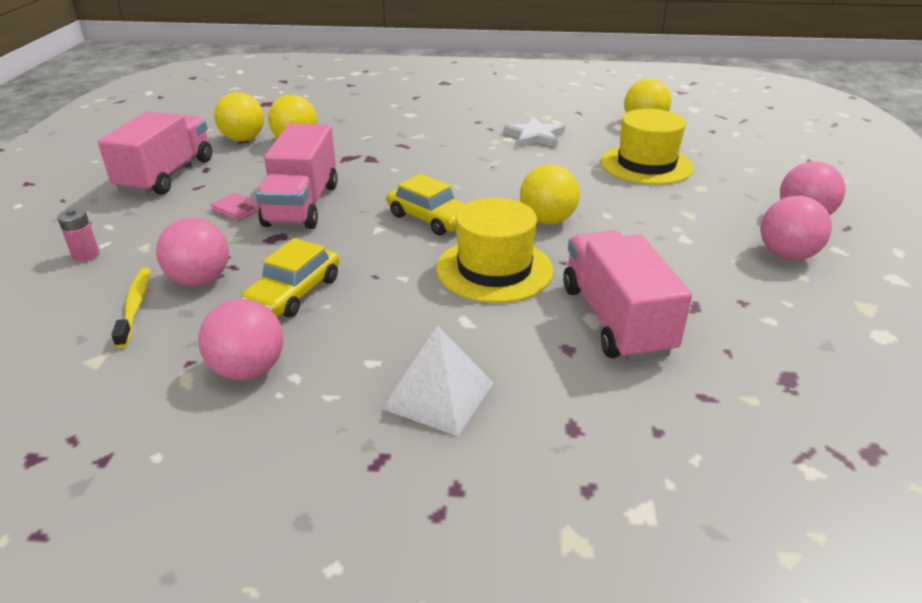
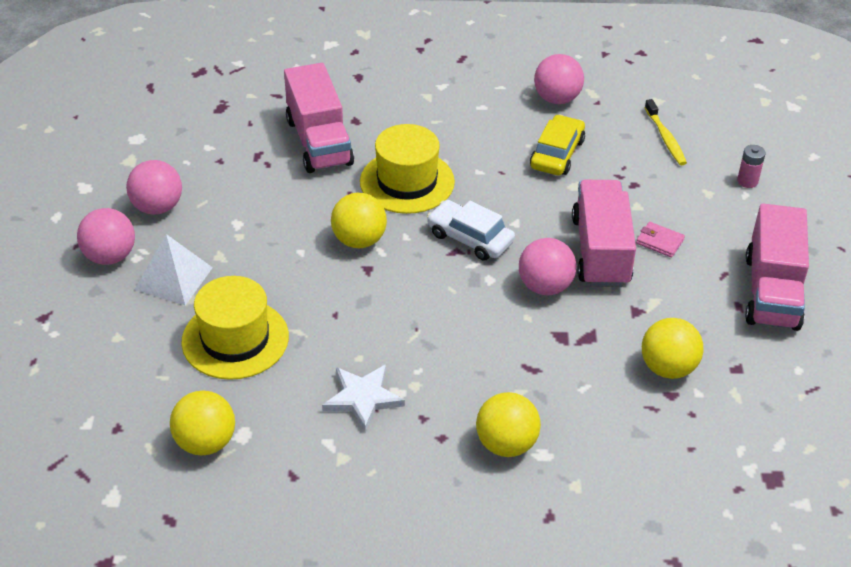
camera: 175 degrees right, 10 degrees up
(200, 280) = (635, 162): pink ball -> pink ball (545, 286)
(243, 139) = (738, 371): yellow ball -> yellow ball (506, 444)
(430, 218) = (470, 238): yellow car -> white car
(439, 395) = (436, 89): white pyramid -> white pyramid (173, 278)

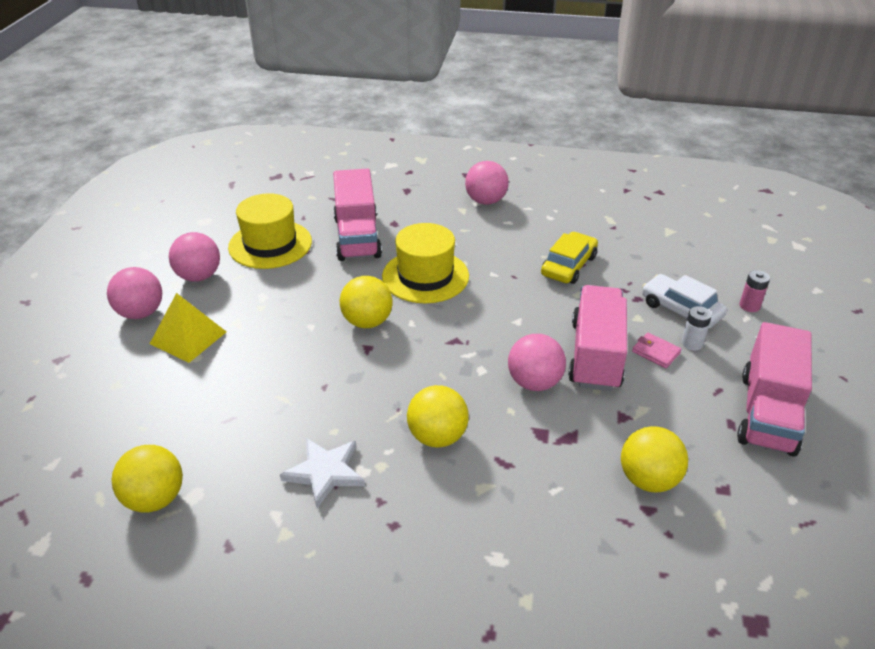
camera: 10 degrees right, 5 degrees down
(173, 278) = (188, 337): white pyramid -> yellow pyramid
(235, 339) = (222, 399): yellow hat -> yellow hat (270, 244)
(470, 238) = (471, 330): white car -> white car (681, 310)
(506, 444) = (460, 541): yellow ball -> yellow ball (437, 437)
(557, 99) = (577, 221): pink ball -> pink ball (486, 201)
(665, 138) = (673, 261): yellow toothbrush -> none
(694, 228) = (692, 343): none -> white battery

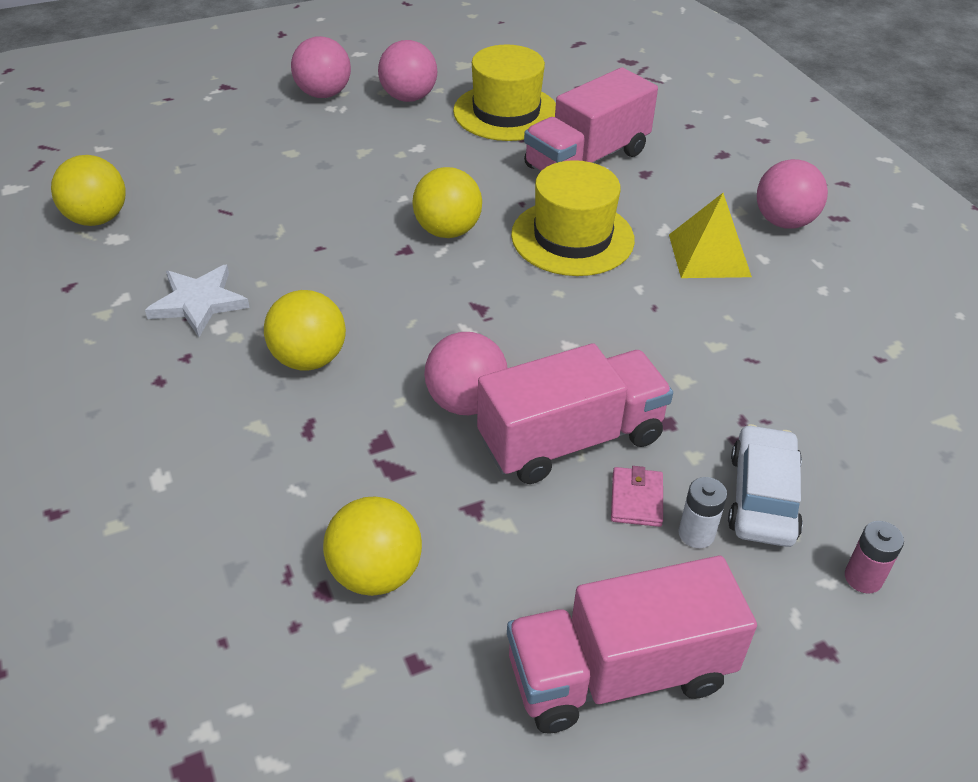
camera: 55 degrees right, 5 degrees up
(188, 337) = (314, 135): yellow pyramid -> yellow pyramid (709, 255)
(568, 266) = (733, 347): yellow car -> none

